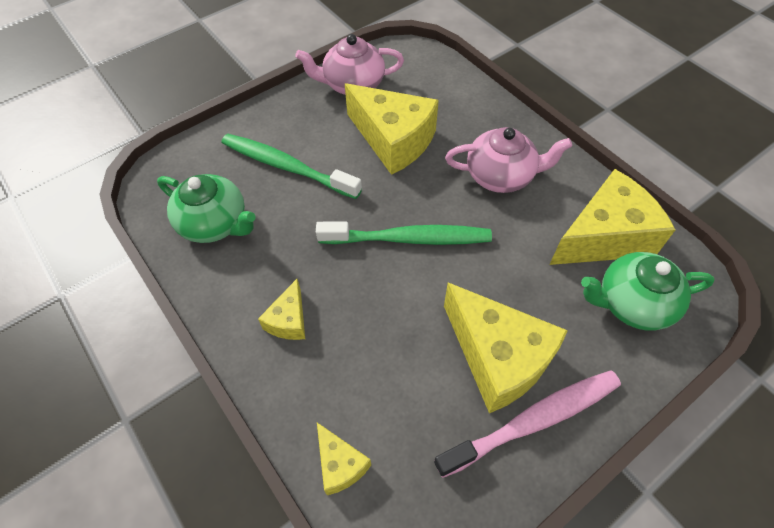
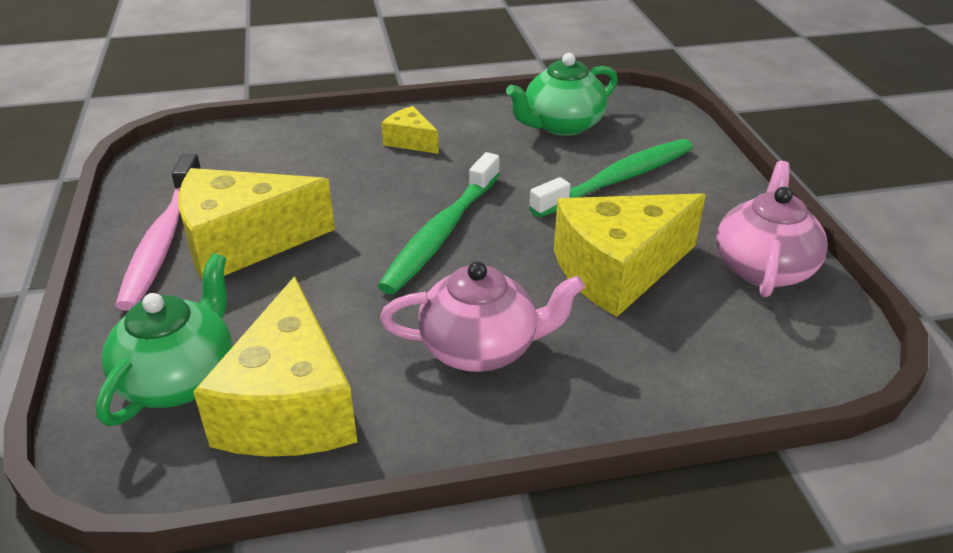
camera: 115 degrees right, 20 degrees down
(340, 464) = (257, 137): yellow cheese -> none
(501, 176) = (481, 348): pink teapot -> pink teapot turned 120 degrees counterclockwise

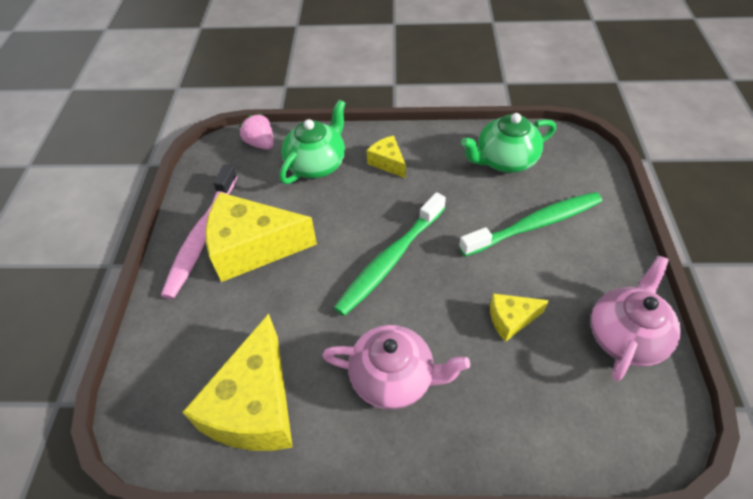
camera: 15 degrees right, 15 degrees up
(179, 379) = (191, 366): green teapot -> green teapot (317, 164)
(227, 139) = (261, 143): none -> pink strawberry
(618, 270) = (511, 319): yellow cheese -> yellow cheese, size x0.49

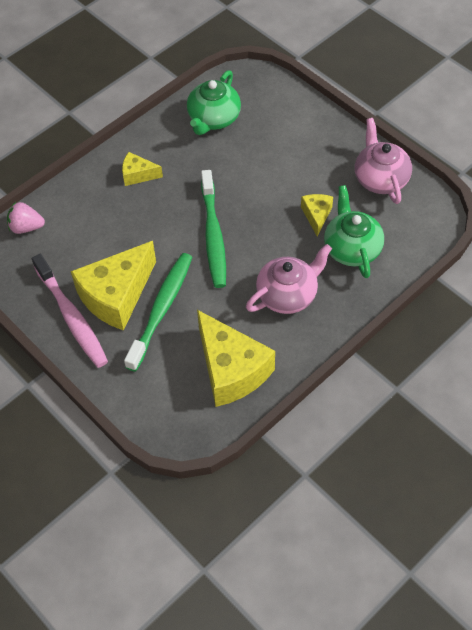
camera: 45 degrees left, 5 degrees up
(317, 164) = (89, 211): green teapot -> green teapot (352, 248)
(511, 319) = (316, 215): yellow cheese -> yellow cheese turned 150 degrees clockwise
(534, 224) = (274, 150): green toothbrush -> green toothbrush (161, 309)

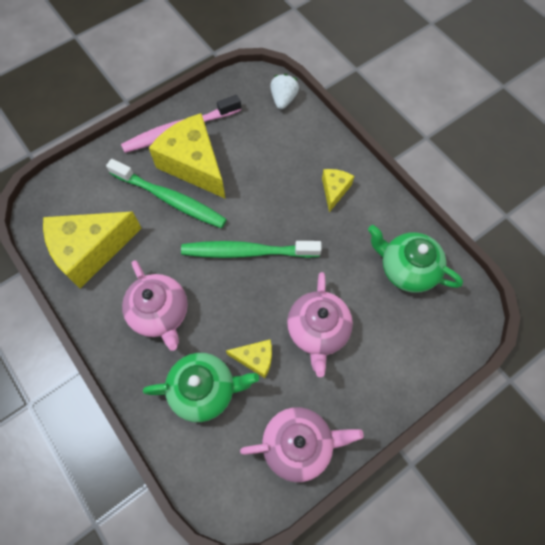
camera: 95 degrees right, 10 degrees up
(26, 227) = (283, 99): pink strawberry -> white strawberry
(282, 175) = (317, 330): none -> pink teapot

